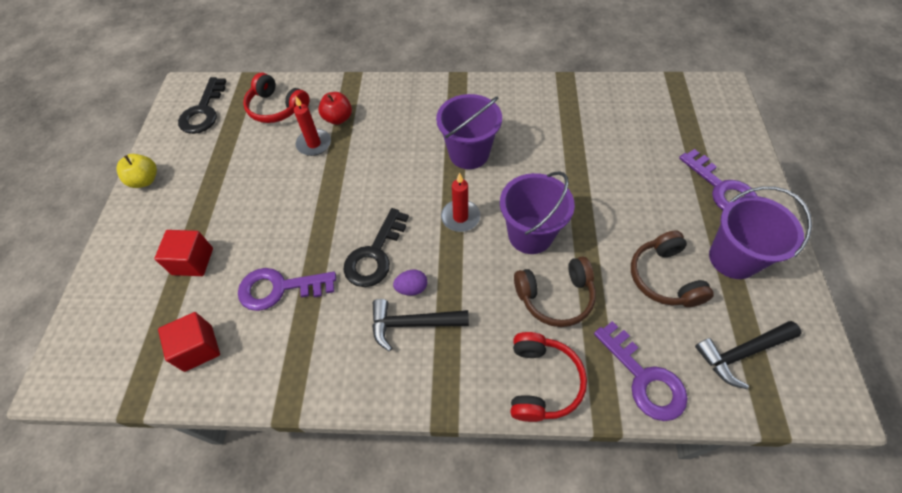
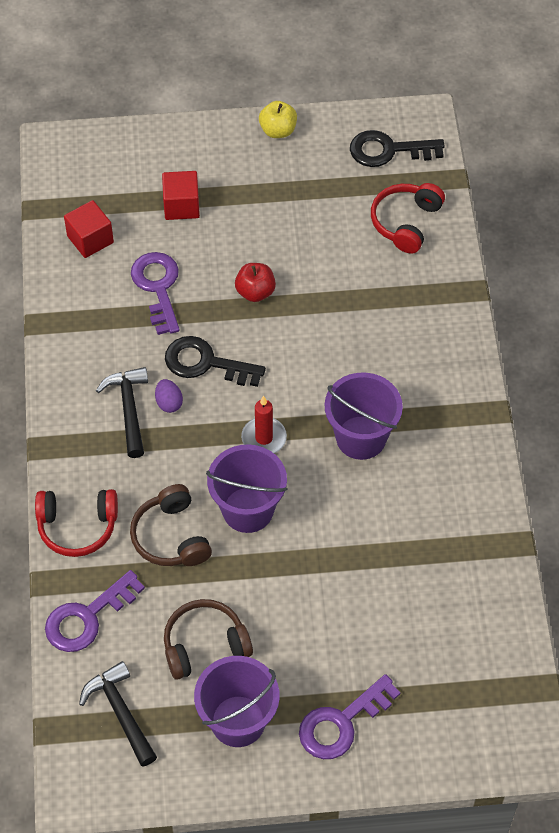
camera: 80 degrees right, 0 degrees up
(314, 144) = (353, 274): red candle -> none
(338, 118) = (398, 290): red apple -> red apple (255, 292)

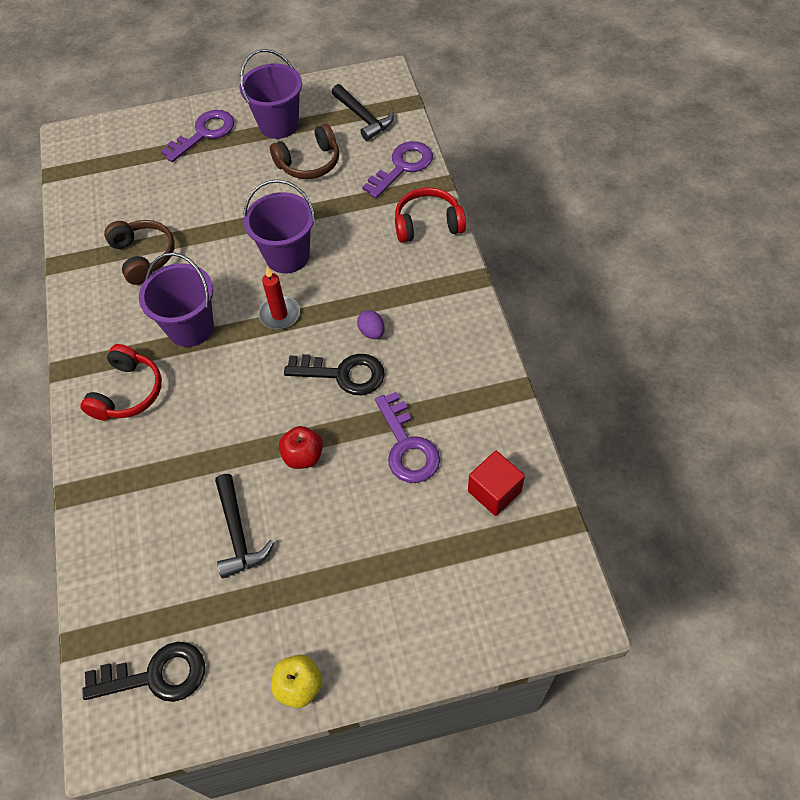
camera: 175 degrees right, 0 degrees up
(129, 409) = (407, 321): black hammer -> black hammer (238, 533)
(171, 537) = (348, 228): brown headphones -> brown headphones (144, 256)
(181, 206) = (401, 551): red cube -> none
(405, 222) = (139, 570): red headphones -> red headphones (128, 392)

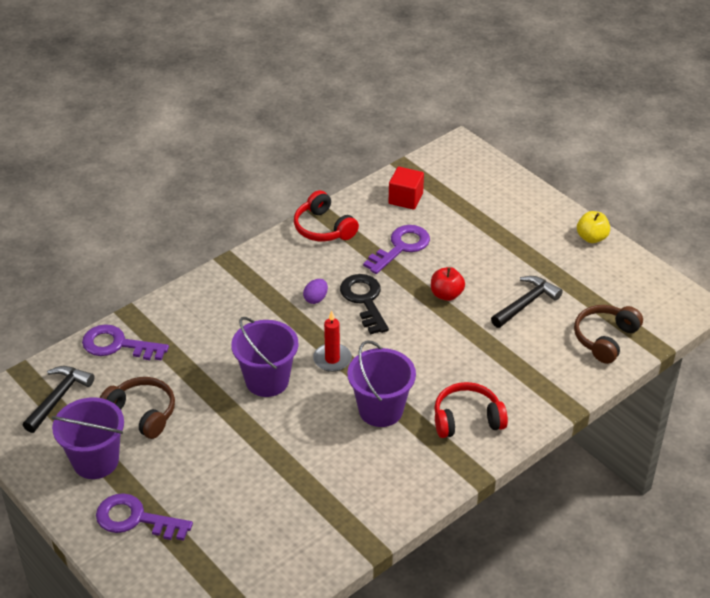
camera: 120 degrees left, 15 degrees down
(144, 256) = (325, 483): brown headphones -> brown headphones (605, 338)
(156, 675) = (641, 300): black key -> none
(428, 224) = (182, 305): red headphones -> red headphones (323, 228)

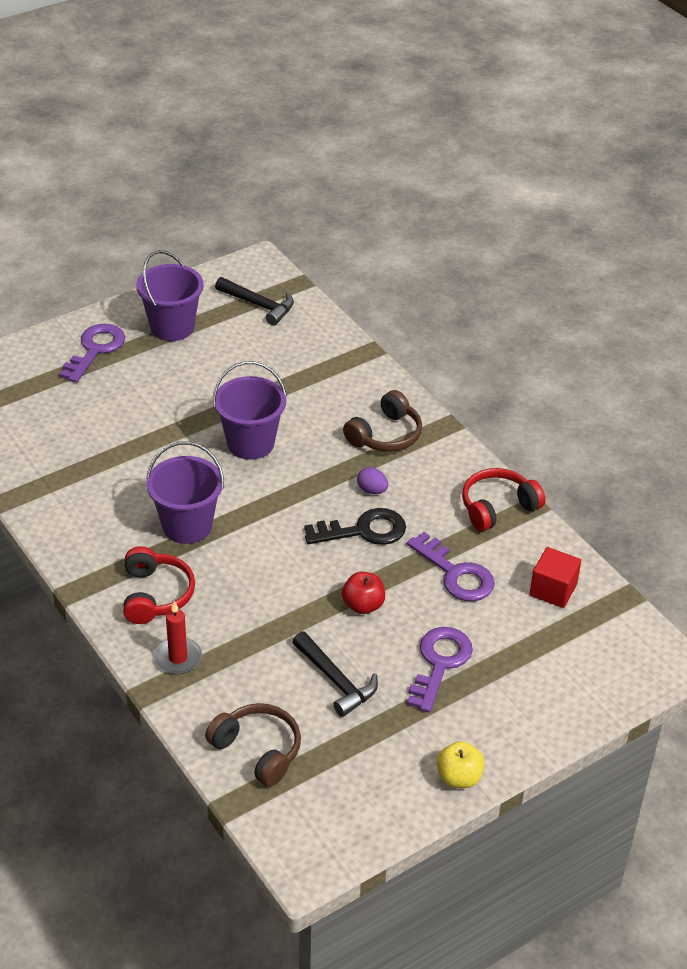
camera: 95 degrees right, 0 degrees up
(117, 345) = (324, 342): purple key -> purple key (439, 663)
(142, 413) = (225, 356): brown headphones -> brown headphones (385, 435)
(332, 359) = (272, 495): red candle -> red candle (178, 658)

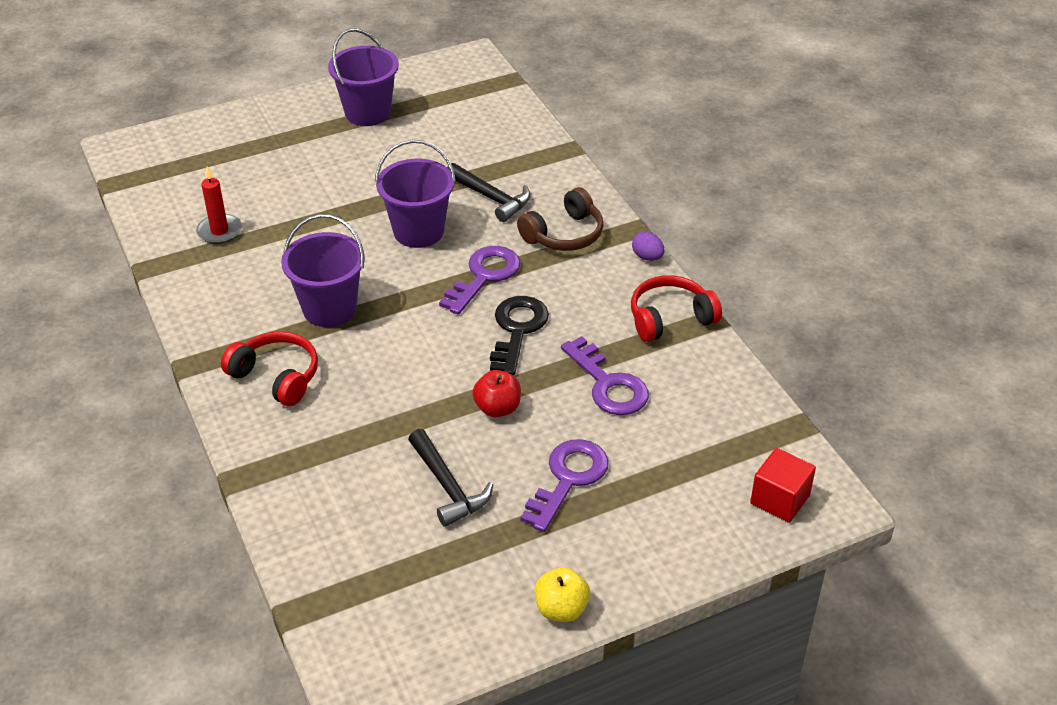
camera: 10 degrees right, 0 degrees up
(95, 350) = (283, 129): purple key -> purple key (484, 276)
(155, 595) = (276, 376): red headphones -> red headphones turned 60 degrees counterclockwise
(178, 658) = (282, 445): red candle -> red candle (219, 231)
(258, 750) = (342, 554): brown headphones -> none
(259, 305) = (462, 98): black hammer -> black hammer (491, 198)
(364, 531) = (517, 330): black key -> black key turned 75 degrees counterclockwise
(372, 490) = (536, 289): purple egg -> purple egg (647, 257)
(553, 590) = (714, 411): red cube -> red cube (779, 499)

